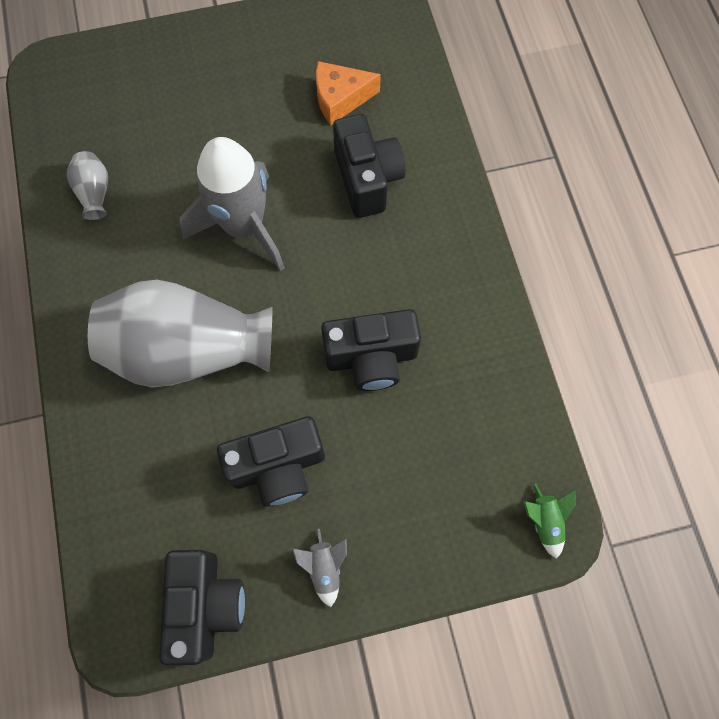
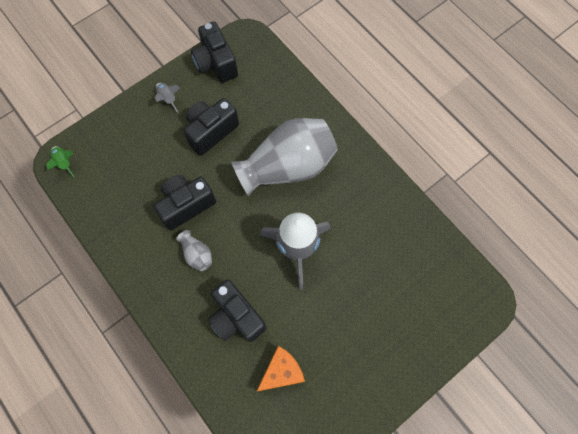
camera: 155 degrees right, 0 degrees up
(95, 193) = (397, 230): grey vase -> grey vase (197, 254)

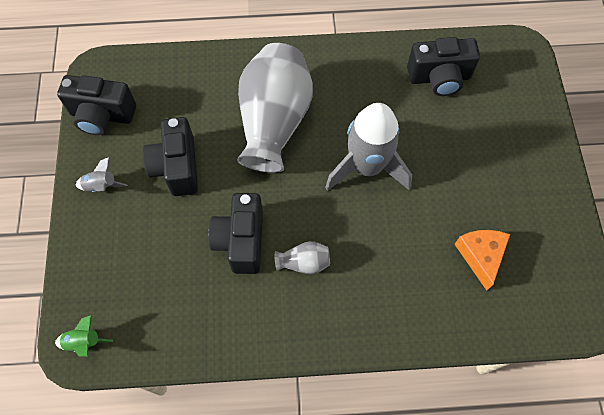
camera: 55 degrees left, 5 degrees down
(236, 316) = (398, 264): black camera -> black camera (439, 78)

